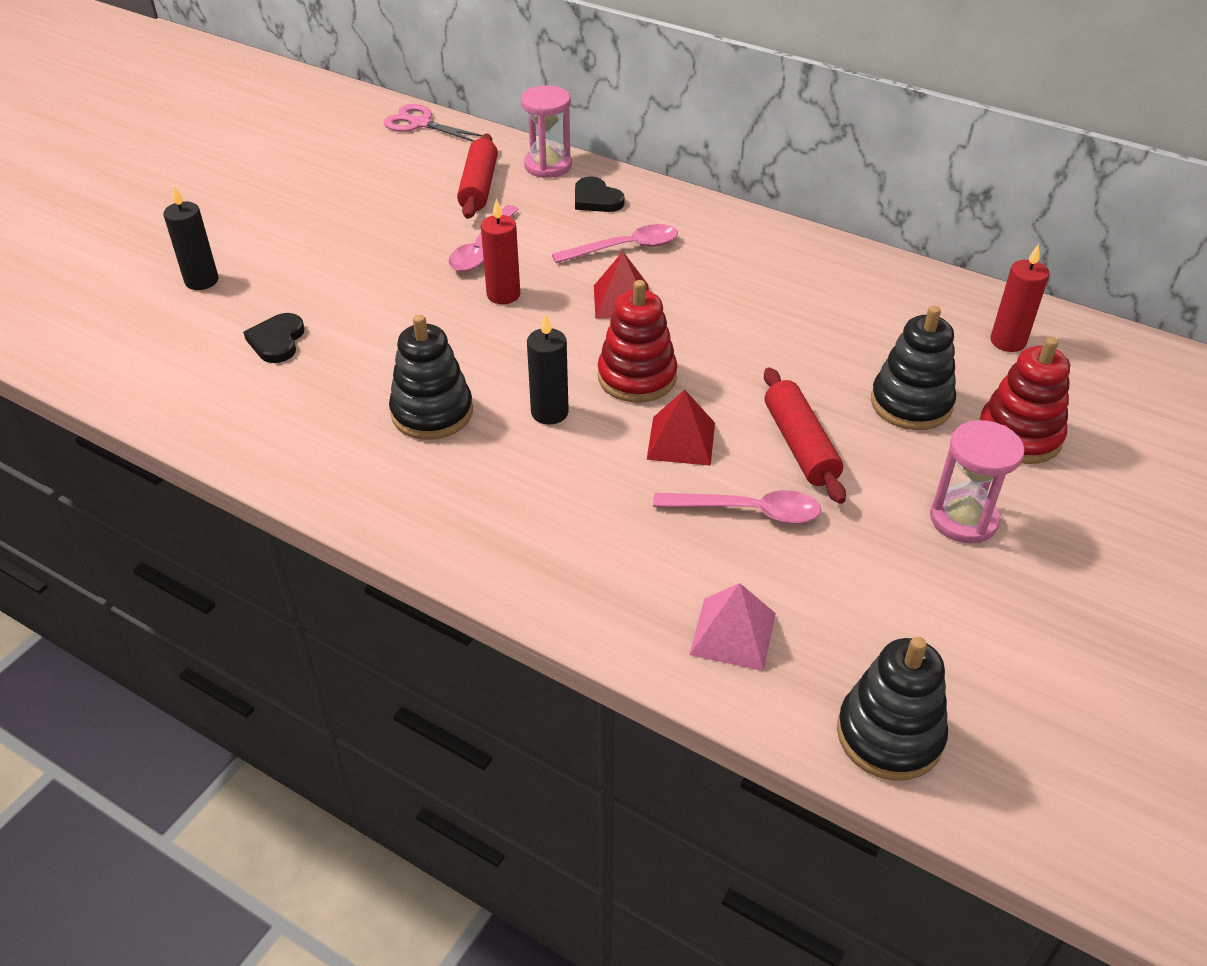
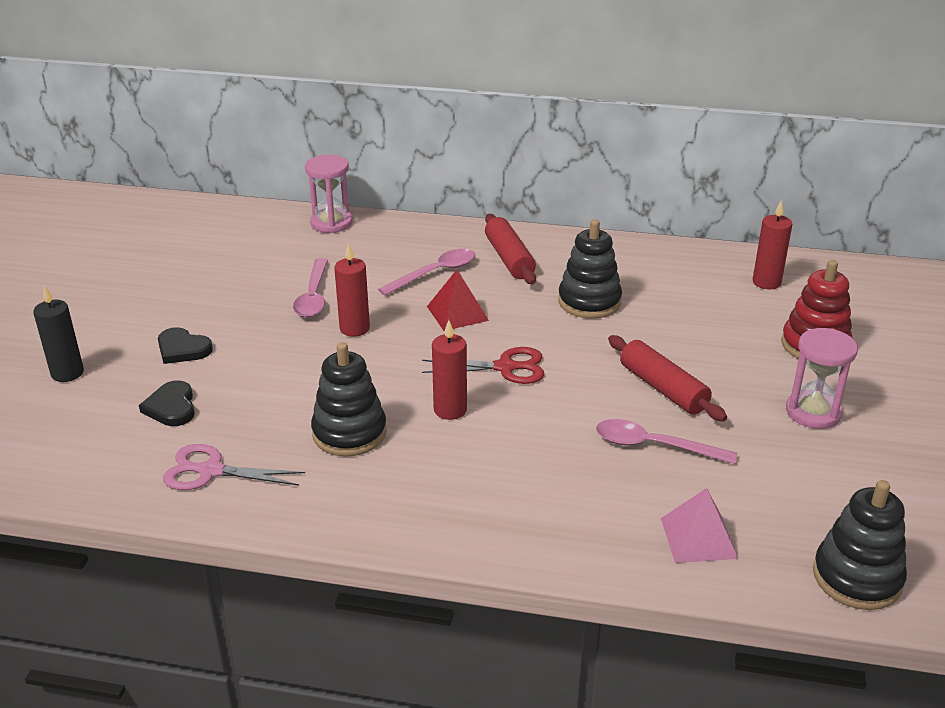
camera: 20 degrees left, 10 degrees down
(420, 124) = (198, 210): pink scissors -> pink scissors (211, 471)
(478, 187) = (281, 250): red rolling pin -> red rolling pin (509, 258)
(549, 412) = (450, 410): black candle -> red candle
(596, 199) = (388, 241): black heart -> black heart (182, 349)
(637, 377) = (505, 367): red stacking toy -> red scissors
(681, 440) = (569, 406): red pyramid -> none
(748, 511) = (654, 446): pink spoon -> pink spoon turned 150 degrees counterclockwise
(911, 403) = (725, 340): black stacking toy -> black stacking toy (589, 302)

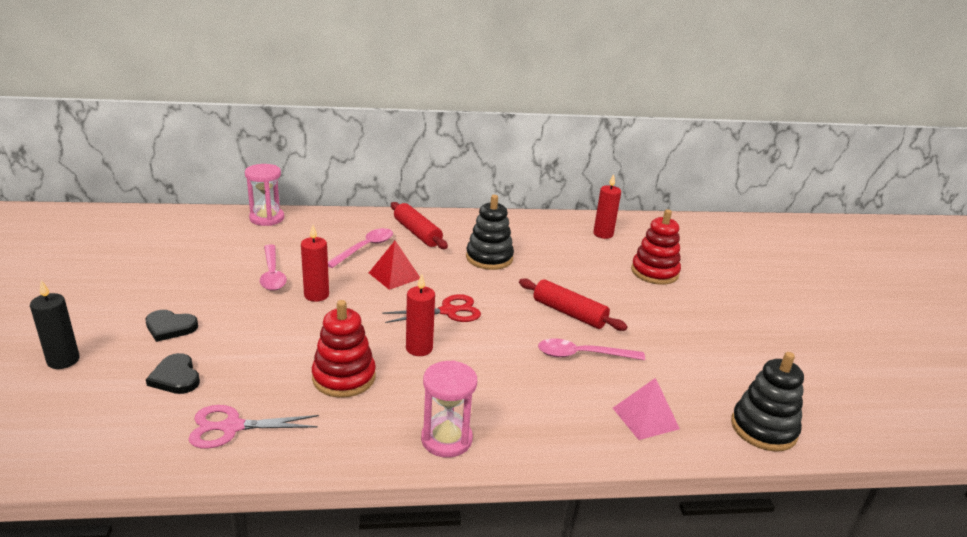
camera: 20 degrees left, 5 degrees down
(349, 433) = (344, 377): black stacking toy -> red stacking toy
(813, 412) = (676, 317): pink hourglass -> pink hourglass (446, 439)

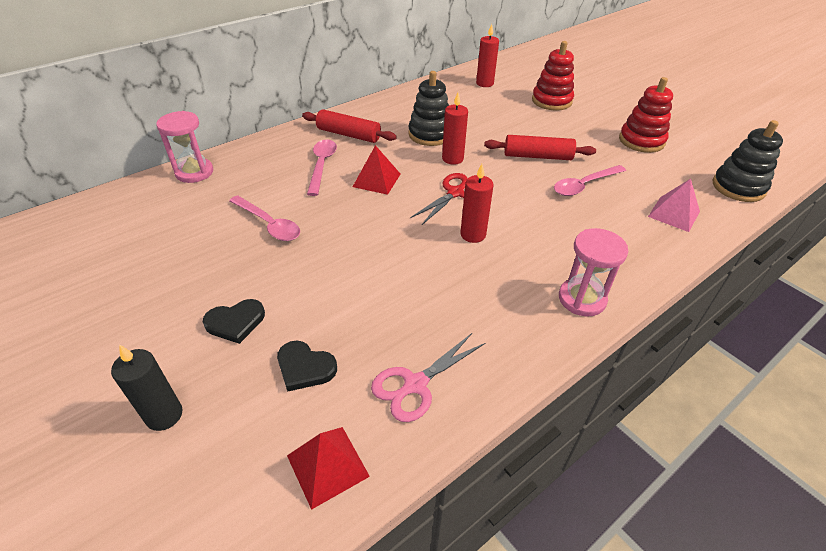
camera: 30 degrees left, 15 degrees up
(113, 442) = (327, 465): none -> red pyramid
(316, 295) = (334, 226): red candle -> red candle (452, 159)
(344, 377) = (448, 289): red stacking toy -> red stacking toy (641, 141)

